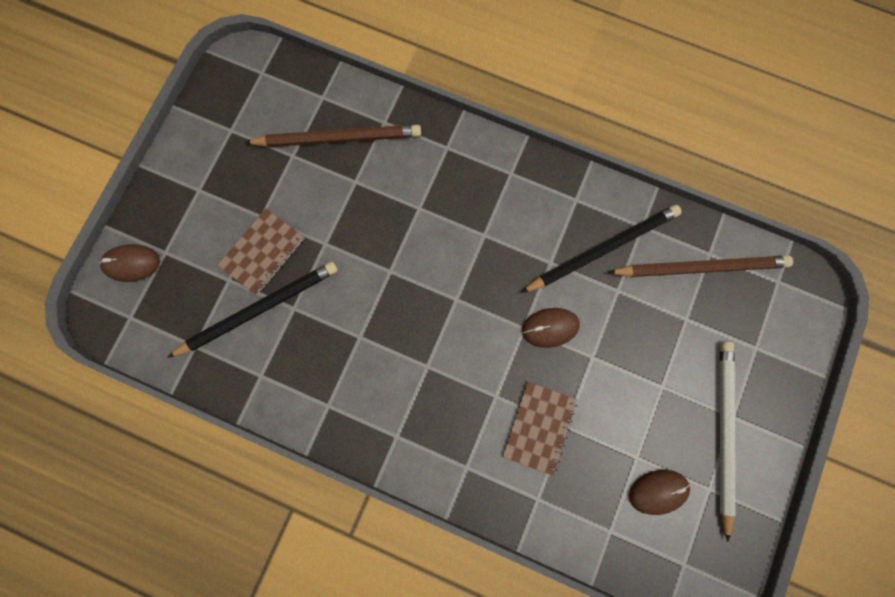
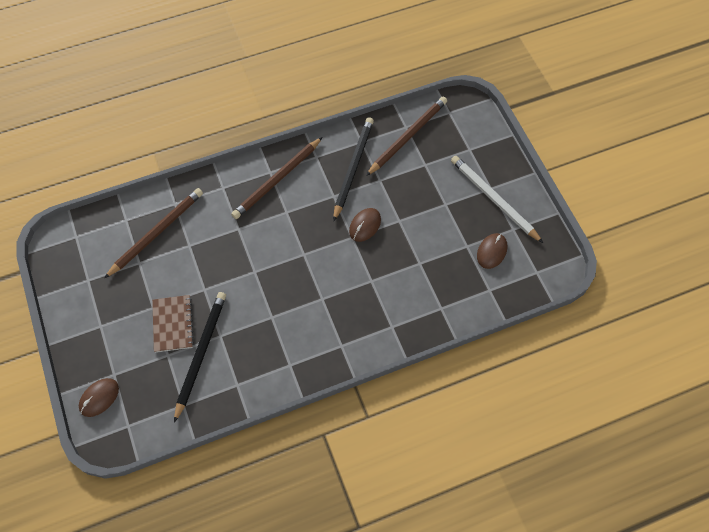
camera: 45 degrees left, 15 degrees down
(509, 189) = (277, 180): none -> brown pencil
(539, 427) = (407, 275): brown notebook -> none

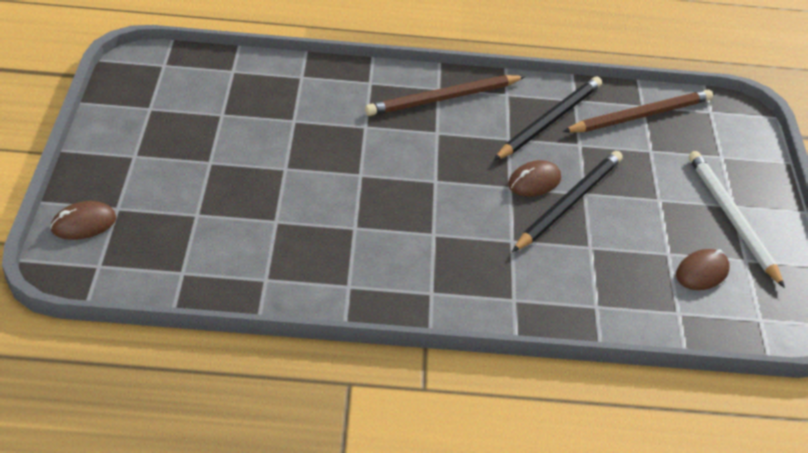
camera: 20 degrees right, 20 degrees down
(157, 232) = (262, 95): brown pencil -> none
(173, 324) = (223, 187): brown notebook -> none
(201, 353) = (239, 229): black pencil -> black pencil (569, 203)

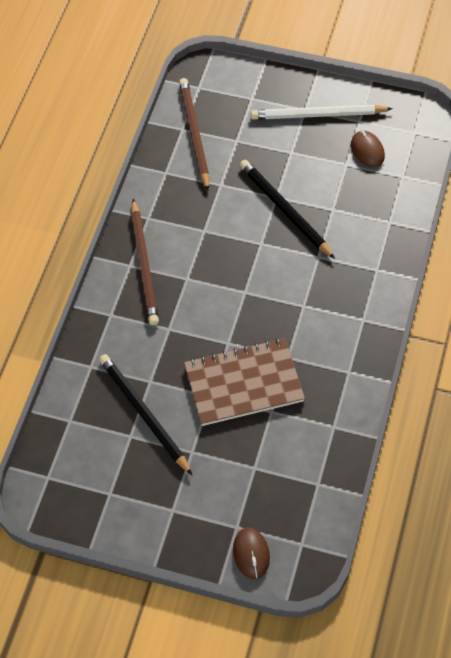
camera: 70 degrees left, 15 degrees up
(308, 193) = (244, 384): none -> brown notebook
(534, 182) = (257, 226): brown mouse -> none
(549, 121) = (188, 197): black pencil -> black pencil (144, 414)

